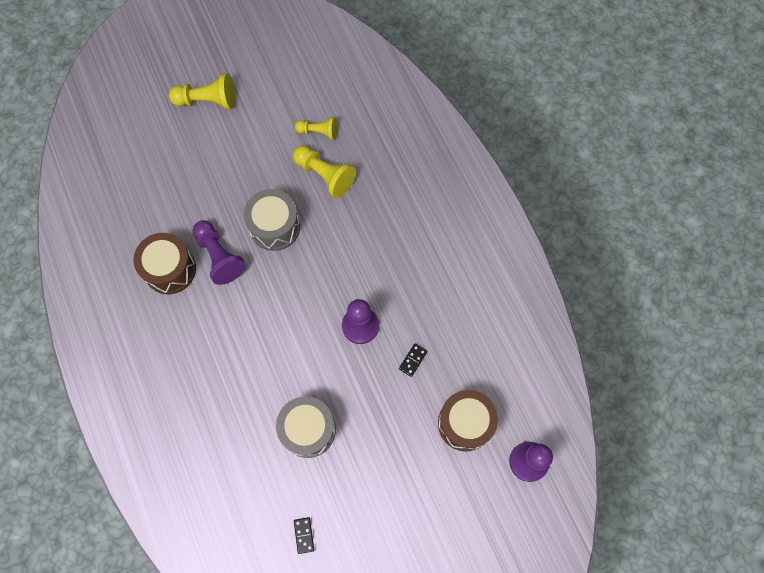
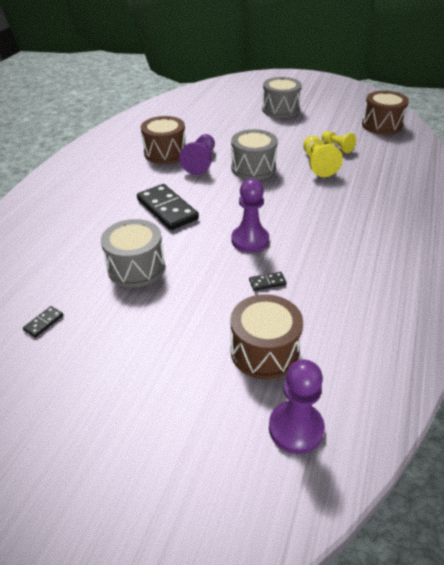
camera: 45 degrees right, 30 degrees down
(207, 100) = (280, 109): yellow pawn -> grey drum
(259, 346) = (167, 209): none -> black domino
(328, 58) = (381, 125): none -> brown drum

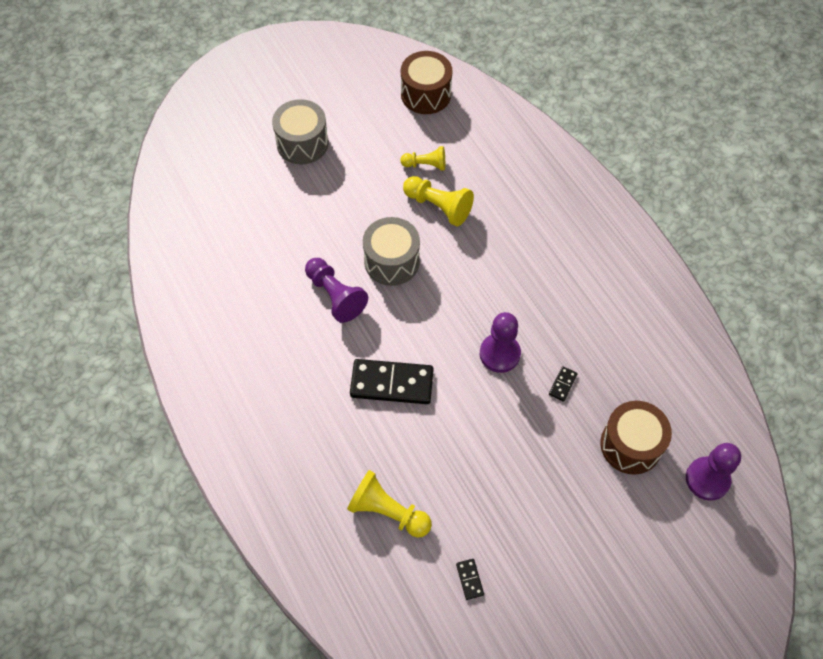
camera: 50 degrees left, 20 degrees up
(66, 255) = (388, 511): none -> yellow pawn
(136, 268) = (458, 466): grey drum -> none
(165, 153) = (282, 313): brown drum -> none

